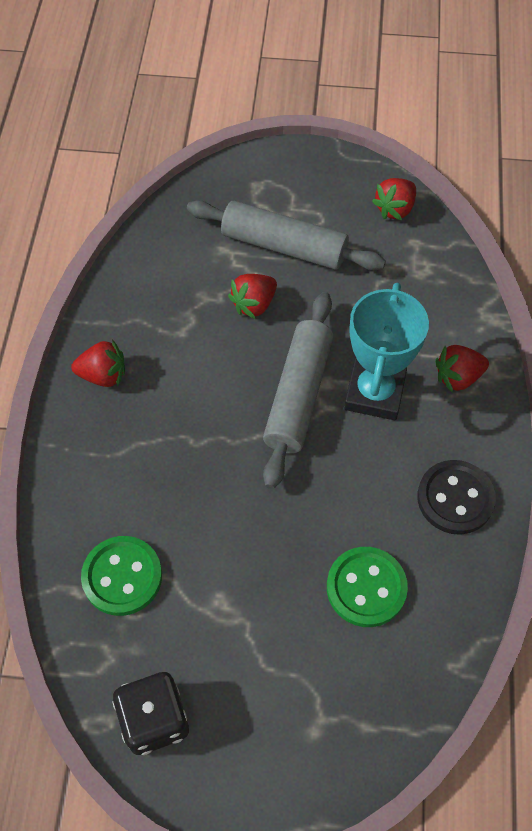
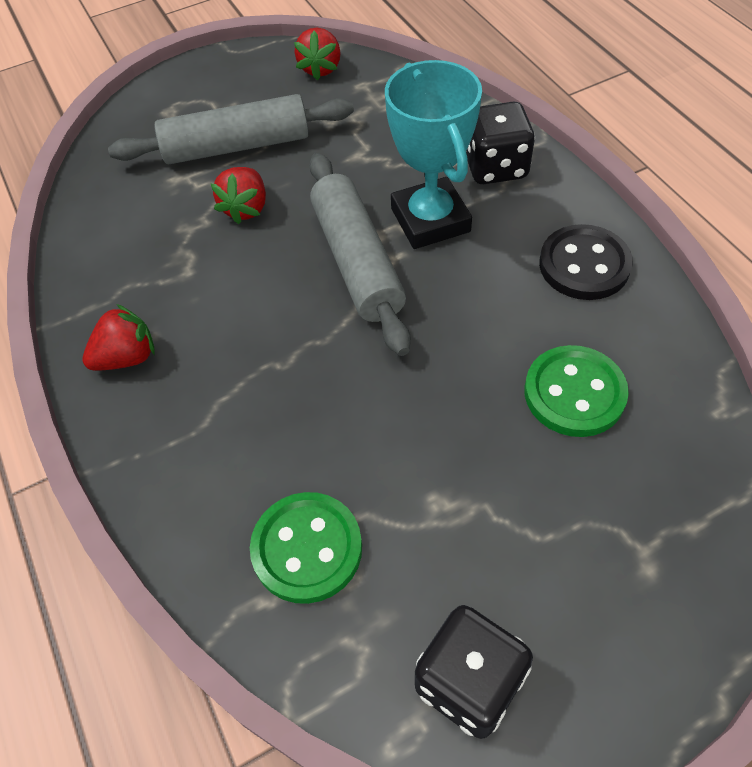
camera: 30 degrees left, 5 degrees down
(458, 377) = (495, 167): red strawberry -> black dice

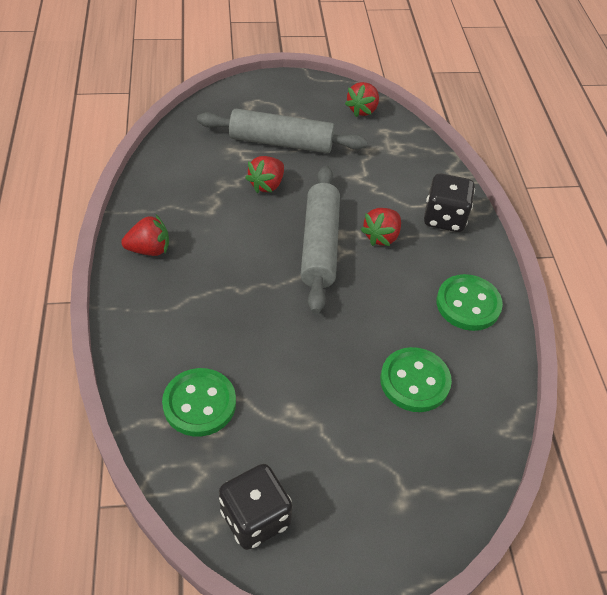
camera: 15 degrees right, 5 degrees down
(430, 220) = (381, 236): turquoise trophy -> red strawberry
(584, 265) = (468, 304): black button -> green button

